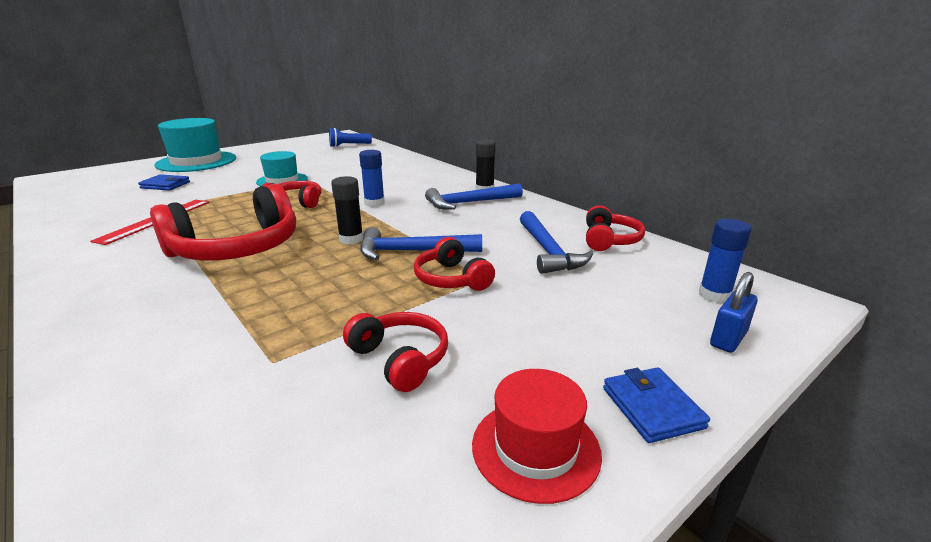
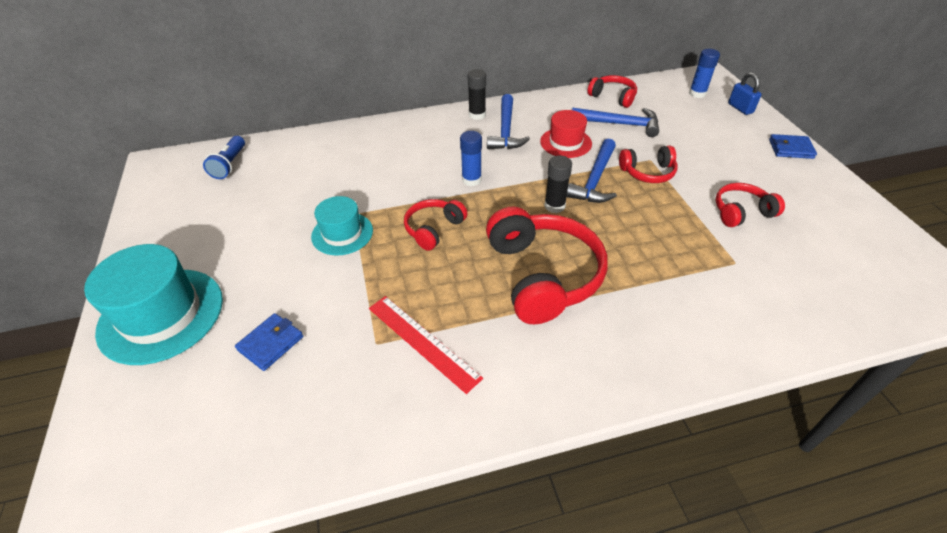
camera: 65 degrees left, 20 degrees up
(535, 448) = (815, 187): red hat -> red hat (565, 142)

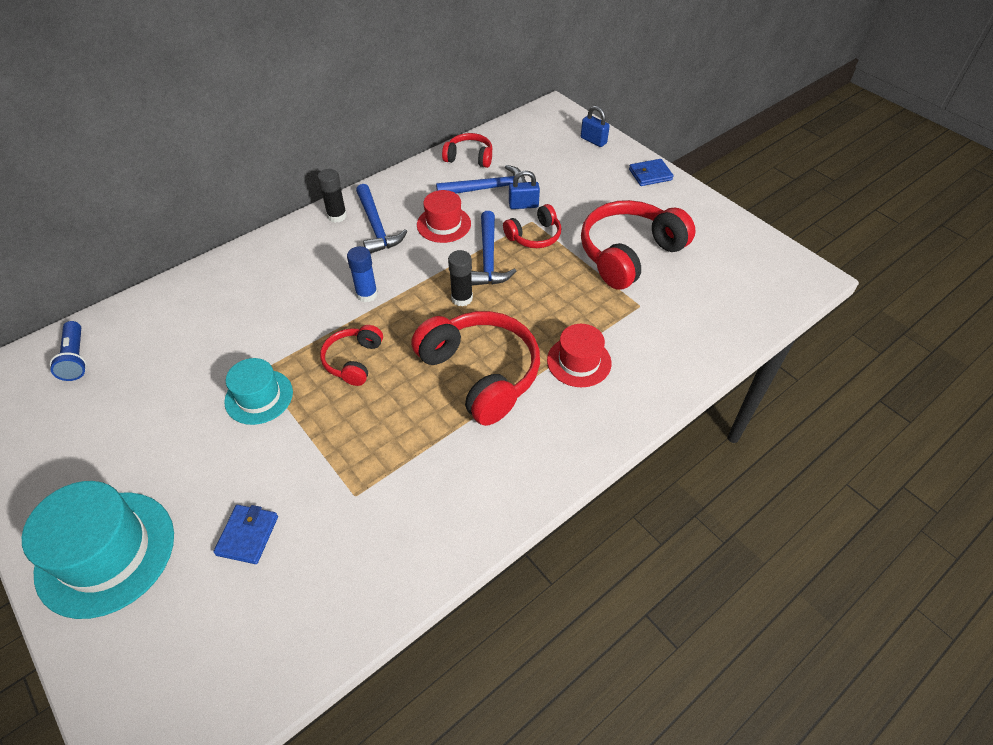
camera: 25 degrees left, 5 degrees up
(422, 342) = (398, 477): red ruler -> none
(647, 145) = (523, 205): none -> blue padlock
(647, 295) = (579, 361): none -> red hat
(697, 93) = (549, 133): blue glue stick -> none
(741, 212) = (629, 253): red headphones -> red headphones, size x1.88

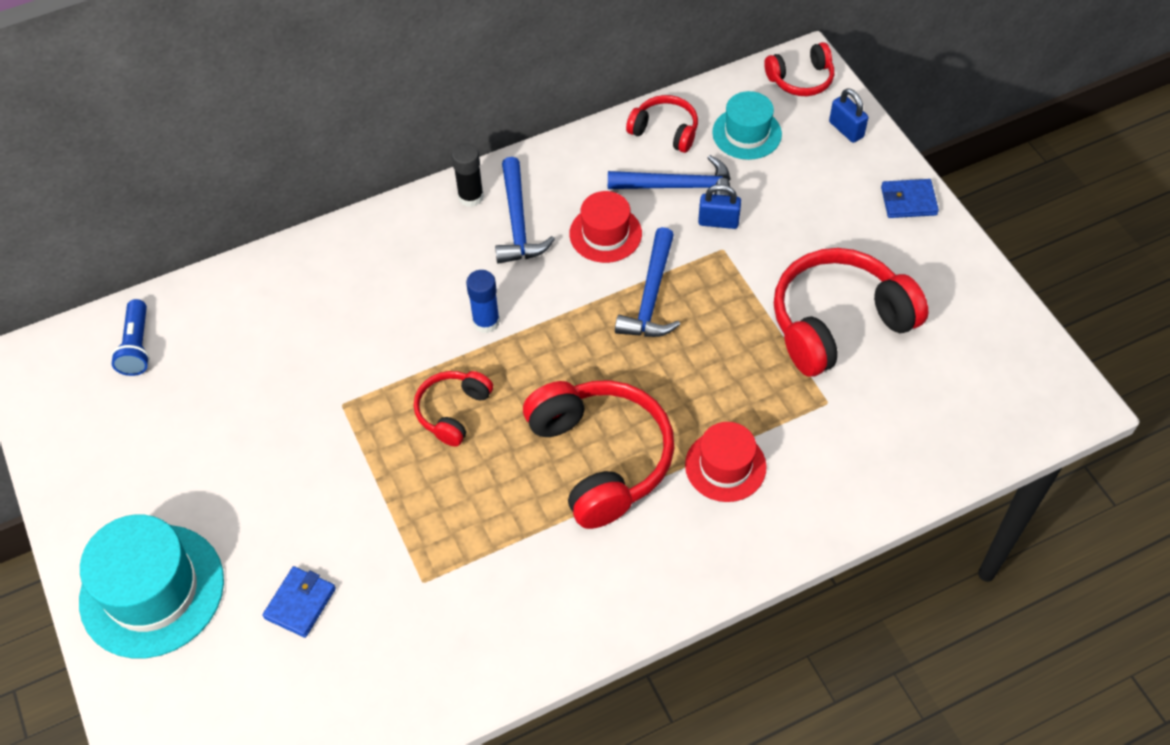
camera: 15 degrees right, 5 degrees up
(259, 397) = (336, 437): turquoise hat -> turquoise hat (747, 133)
(462, 298) = (602, 349): black glue stick -> none
(534, 236) = (720, 273): red headphones -> red headphones (801, 79)

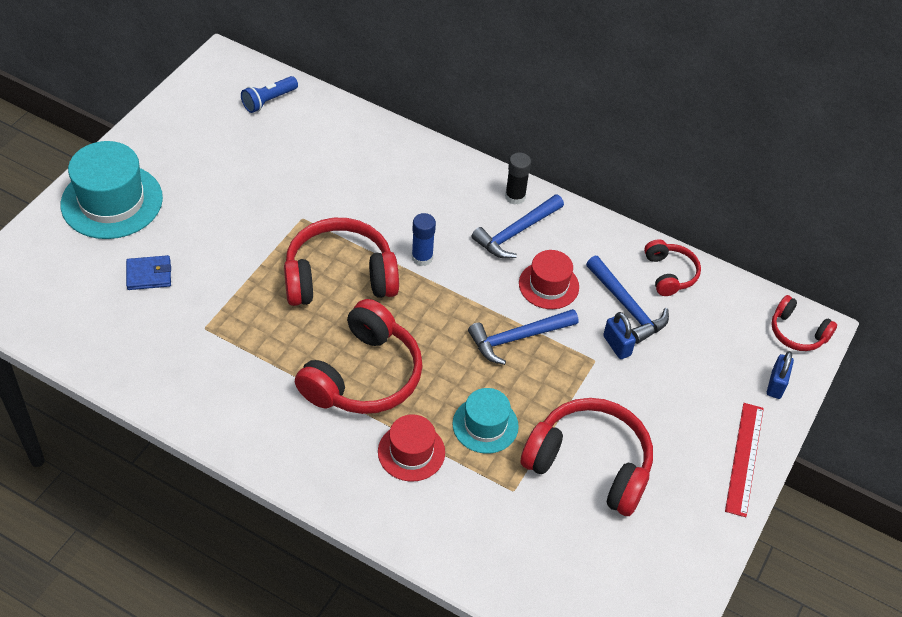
camera: 50 degrees right, 5 degrees down
(453, 411) = (339, 277): red headphones -> red headphones, size x1.88
(747, 133) = (713, 324): turquoise hat -> turquoise hat (485, 425)
(908, 201) = (744, 458): blue wallet -> red ruler

